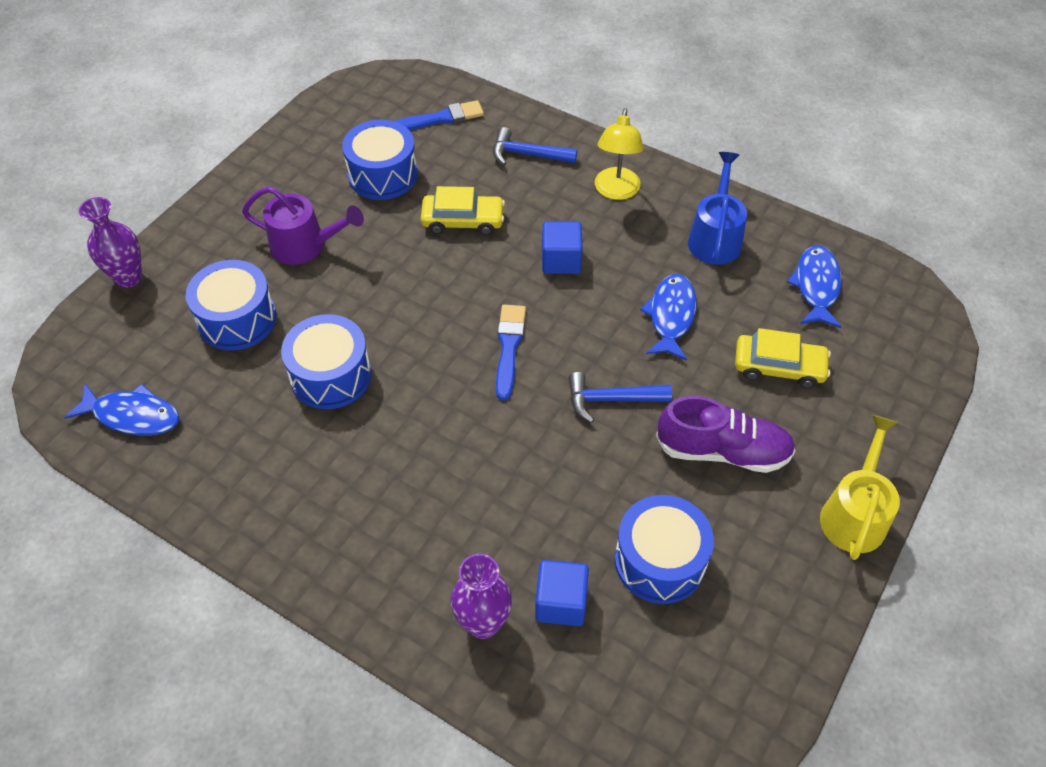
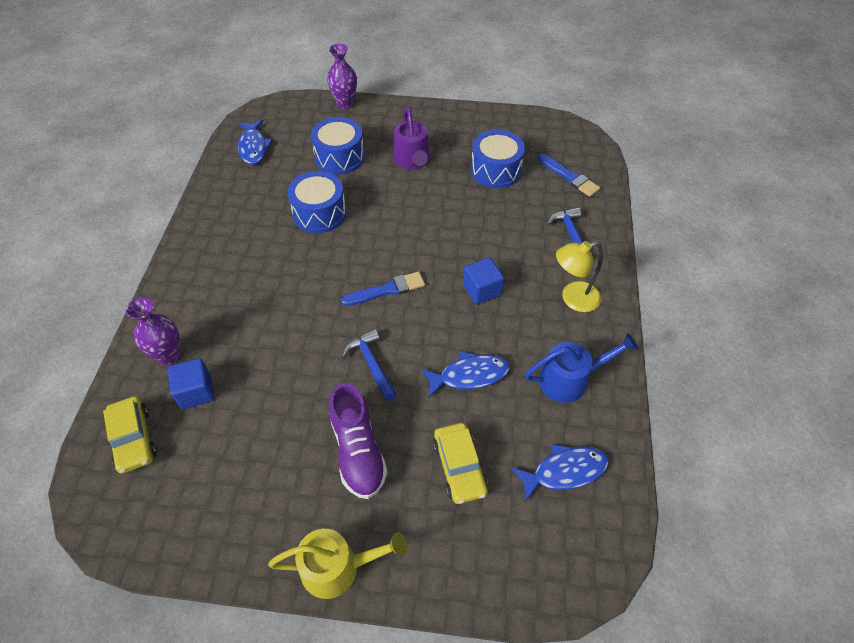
camera: 65 degrees right, 0 degrees up
(463, 221) = (483, 224): yellow car -> yellow car (134, 439)
(659, 561) = (247, 439): blue drum -> none

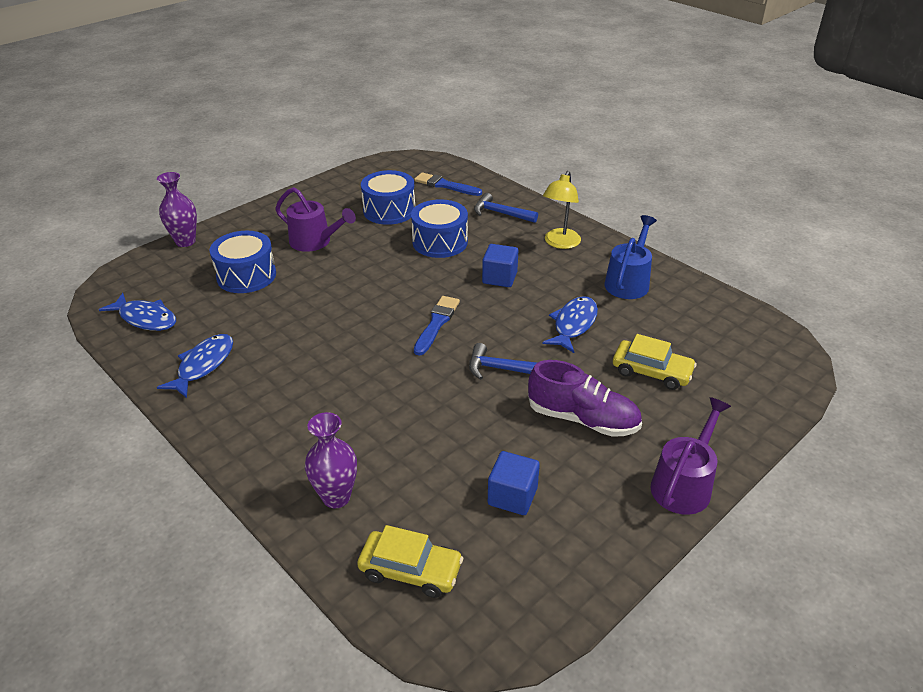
camera: 50 degrees left, 15 degrees down
(196, 392) = (405, 496): blue cube -> blue cube (512, 496)
(319, 213) = (296, 318): blue drum -> blue drum (440, 242)
(337, 567) = (684, 484): yellow watering can -> purple watering can
(565, 471) = (702, 324): blue fish -> blue fish (203, 365)
(569, 177) = (445, 185): blue brush -> blue brush turned 150 degrees counterclockwise

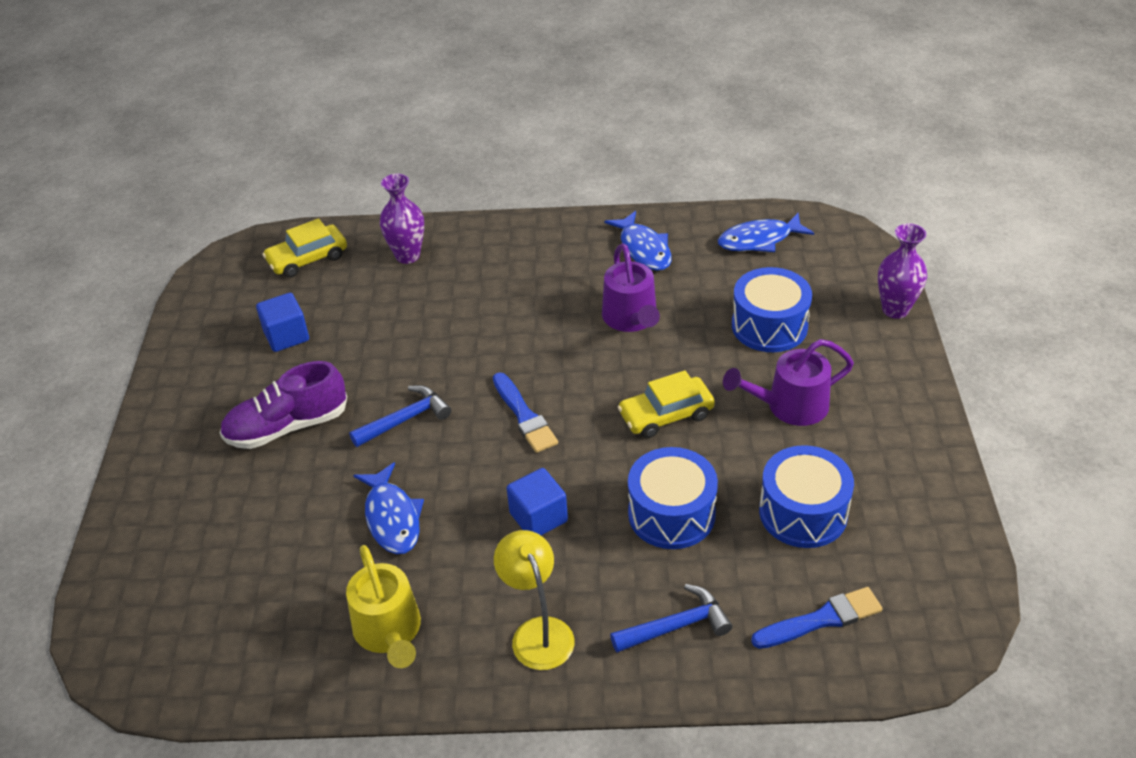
camera: 135 degrees right, 5 degrees up
(628, 282) = (389, 631): blue watering can -> yellow watering can
(651, 371) = (262, 521): yellow car -> yellow car (666, 415)
(684, 484) = (157, 433): purple watering can -> purple watering can (631, 318)

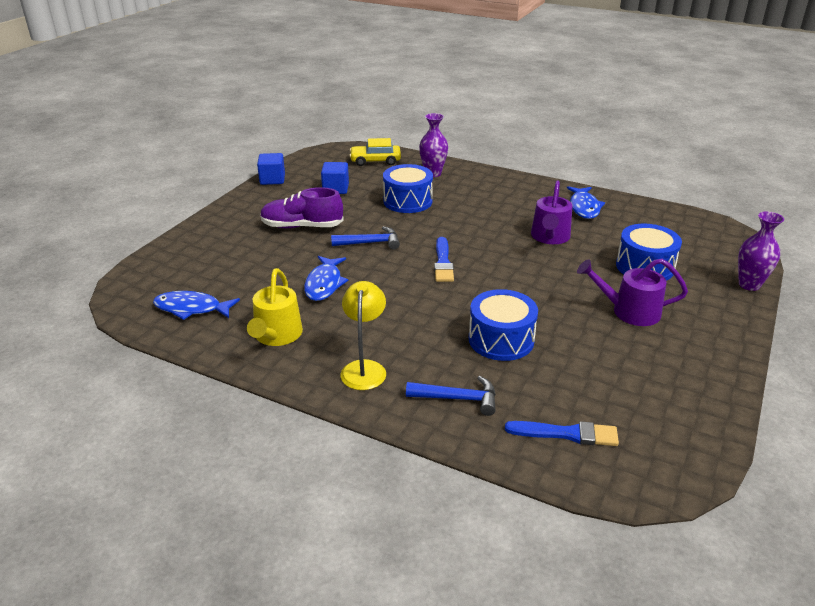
camera: 25 degrees right, 10 degrees down
(538, 517) = (412, 312): blue cube -> blue cube (272, 179)
(666, 415) = (536, 289): yellow car -> none
(759, 240) = (669, 223): blue fish -> blue fish (191, 308)
(803, 512) = (597, 370): blue drum -> blue drum (407, 201)

